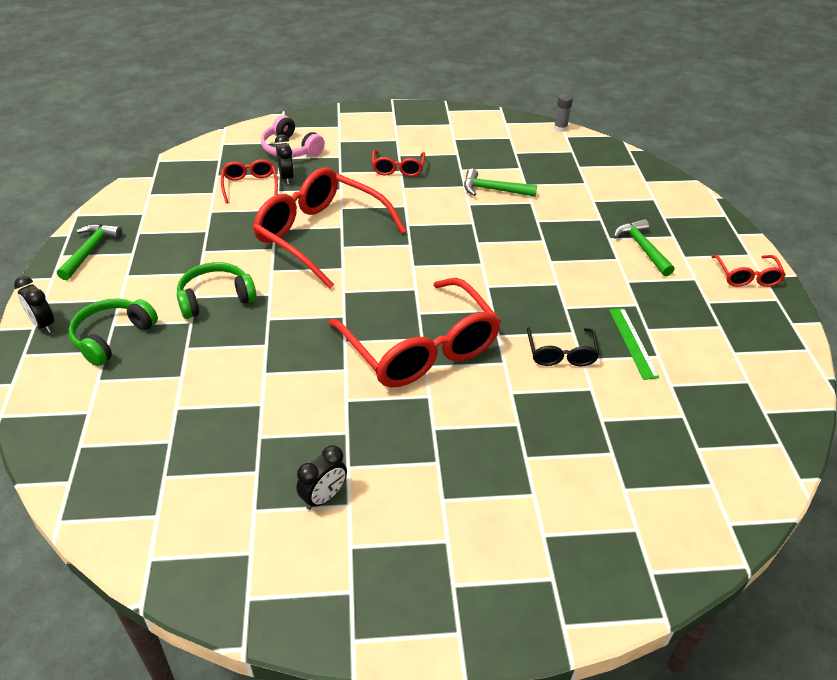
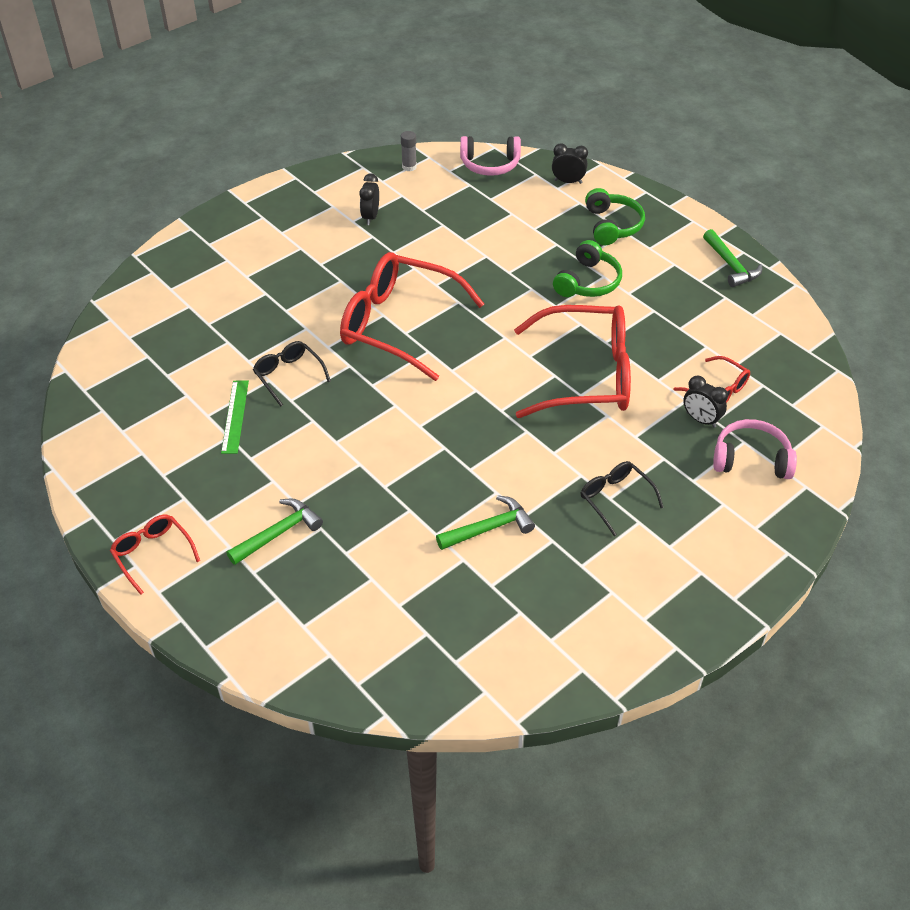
camera: 145 degrees right, 5 degrees up
(43, 324) = (667, 210): black clock -> black clock (568, 181)
(103, 493) = (490, 164): none -> pink headphones
(398, 169) = (615, 499): red glasses -> black glasses
(560, 128) = (505, 706): grey glue stick -> grey glue stick (409, 167)
(632, 342) = (235, 416): green ruler -> green ruler turned 45 degrees clockwise
(642, 248) = (278, 533): green hammer -> green hammer turned 75 degrees counterclockwise

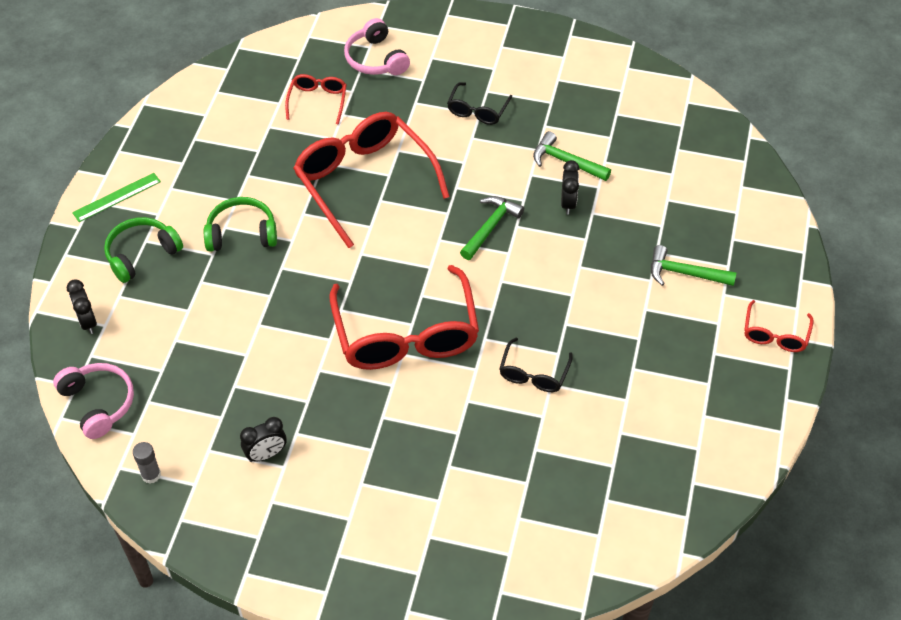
camera: 125 degrees left, 5 degrees up
(235, 416) = (609, 379): green ruler -> green ruler (116, 197)
(701, 420) = (357, 98): black clock -> black clock (568, 203)
(730, 265) = (145, 151): green hammer -> green hammer (490, 227)

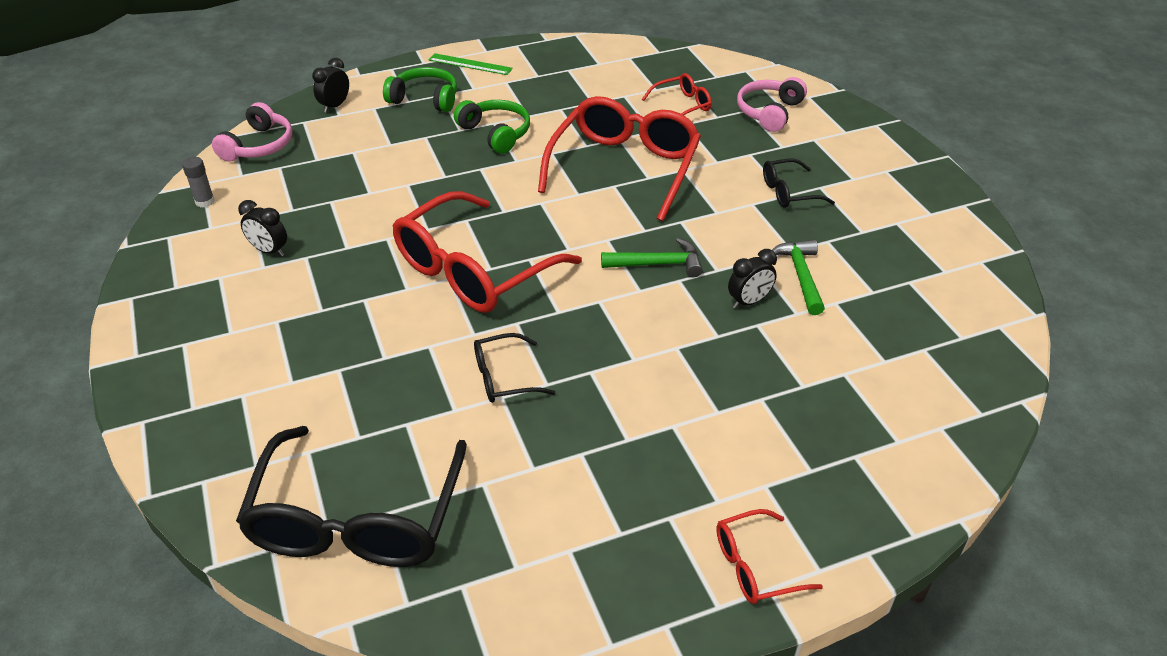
camera: 55 degrees right, 10 degrees down
(600, 514) = (357, 518): none -> black glasses
(685, 273) = (758, 436): green hammer -> none

